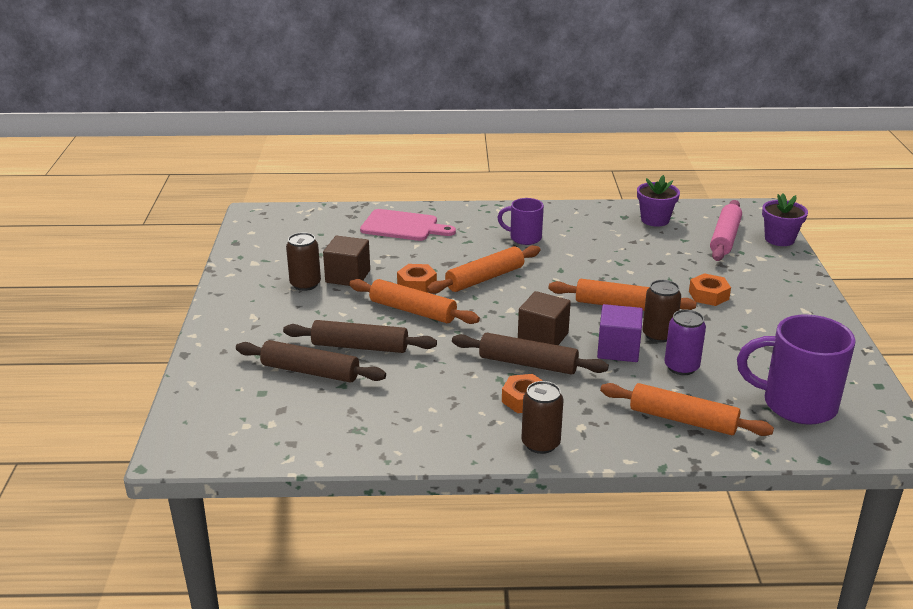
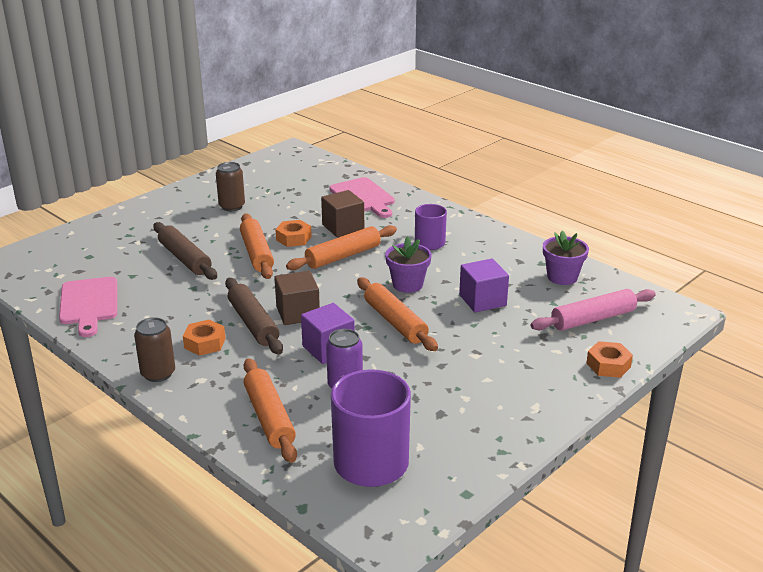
camera: 45 degrees right, 0 degrees up
(310, 372) = (132, 258): brown rolling pin -> none
(348, 276) = (264, 213): brown cube -> brown cube (343, 227)
(357, 430) = (89, 304): none -> pink cutting board
(485, 278) = (343, 256): orange rolling pin -> orange rolling pin turned 45 degrees counterclockwise
(641, 260) = (482, 300): none -> purple cube
(658, 335) = (377, 356): brown can -> none
(708, 295) = (479, 351): orange nut -> orange nut (608, 365)
(779, 239) = (643, 344): purple flower pot -> purple flower pot (407, 284)

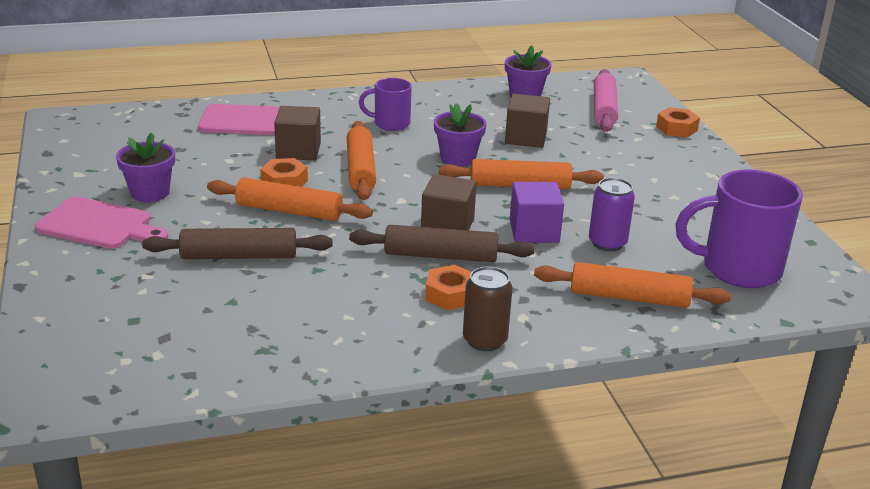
camera: 60 degrees left, 0 degrees up
(89, 304) = (265, 349): pink cutting board -> pink cutting board (99, 225)
(232, 206) = (150, 193): brown can -> purple flower pot
(482, 300) = (526, 138): purple cube -> brown cube

